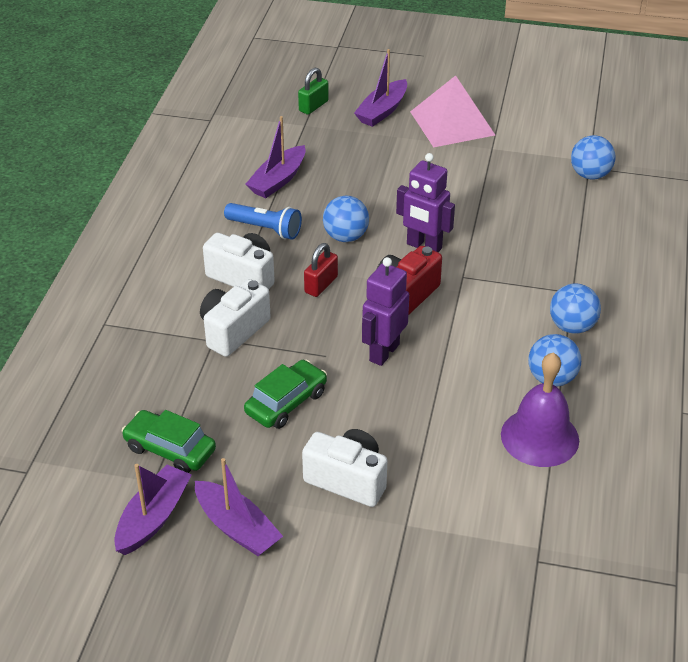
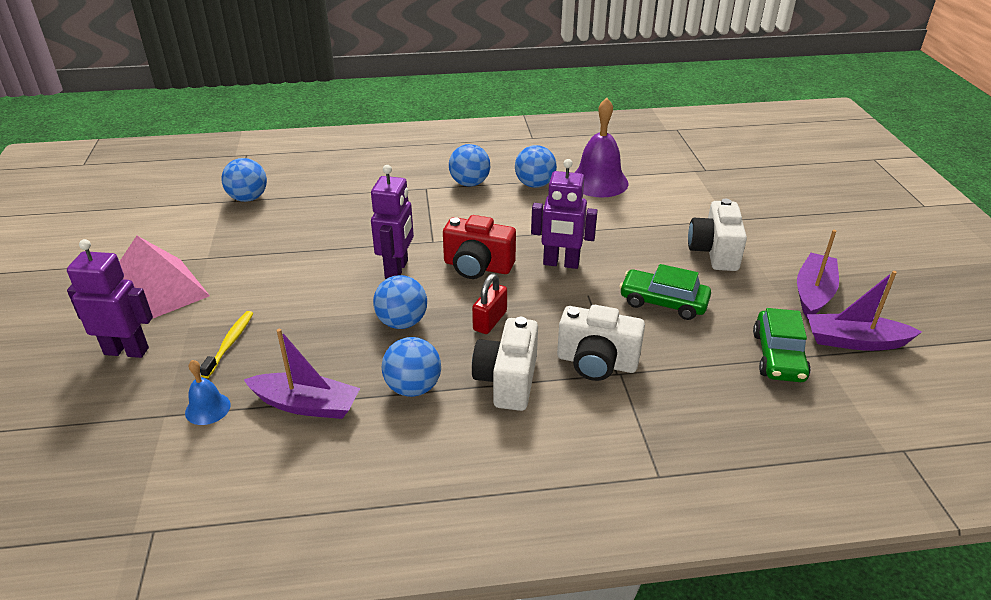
camera: 110 degrees left, 5 degrees down
(265, 229) = (413, 388): blue flashlight -> blue ball
(300, 141) = (207, 408): none -> blue bell
(313, 106) = (112, 419): green padlock -> none
(321, 285) = (490, 321): red padlock -> red padlock turned 75 degrees counterclockwise
(366, 153) = (230, 343): none -> yellow toothbrush
(382, 111) = (127, 351): purple boat -> purple robot

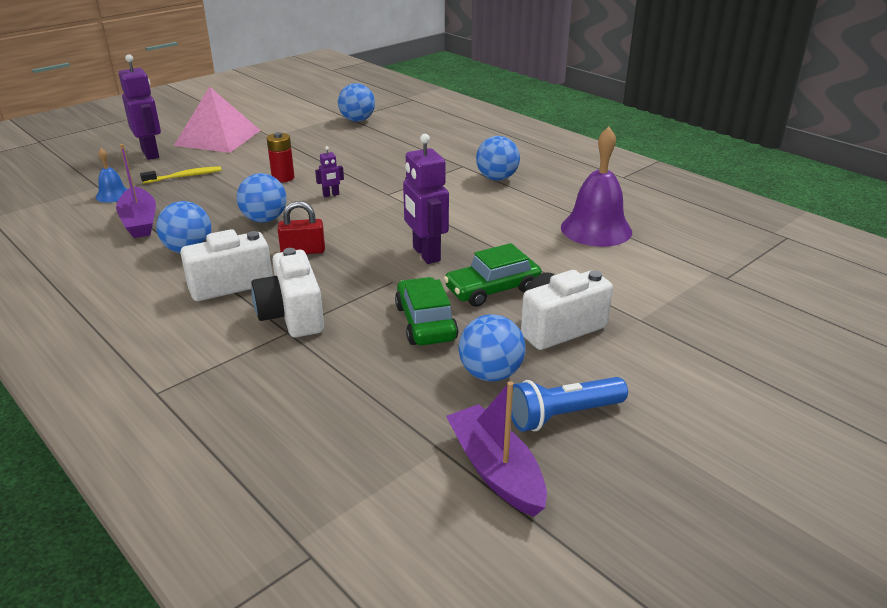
camera: 55 degrees right, 5 degrees down
(323, 283) = (283, 178): none -> red battery
(397, 270) = (331, 195): purple robot -> purple robot, size x0.47
(477, 266) = (374, 222): red camera -> none
(534, 184) = (540, 203): blue ball -> blue ball (490, 374)
(778, 356) = (406, 418): green car -> green car (492, 289)
(813, 293) = (563, 415): purple boat -> blue flashlight

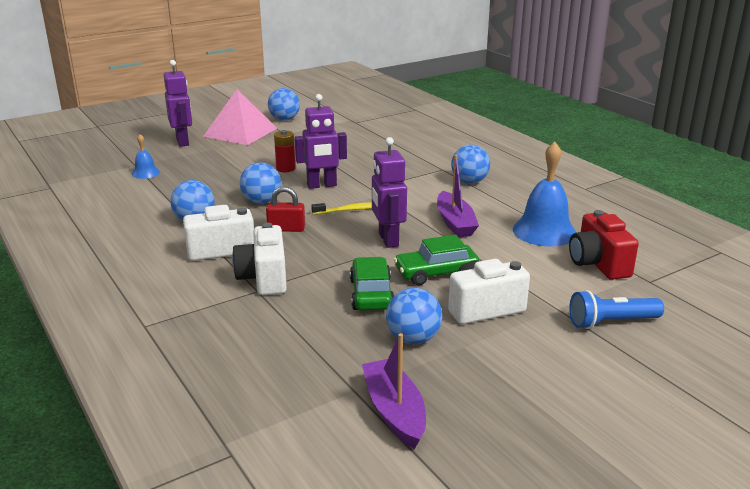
camera: 10 degrees right, 5 degrees down
(139, 221) = (161, 195): purple boat -> purple boat (455, 223)
(184, 176) = (205, 162): yellow toothbrush -> yellow toothbrush (350, 210)
(331, 195) = (322, 185): purple robot -> purple robot, size x2.13
(357, 120) = (362, 124): blue ball -> blue ball (284, 119)
(563, 415) = (464, 376): blue flashlight -> blue flashlight (611, 322)
(596, 229) = (544, 231): purple bell -> blue bell
(666, 262) = (598, 264): none -> red camera

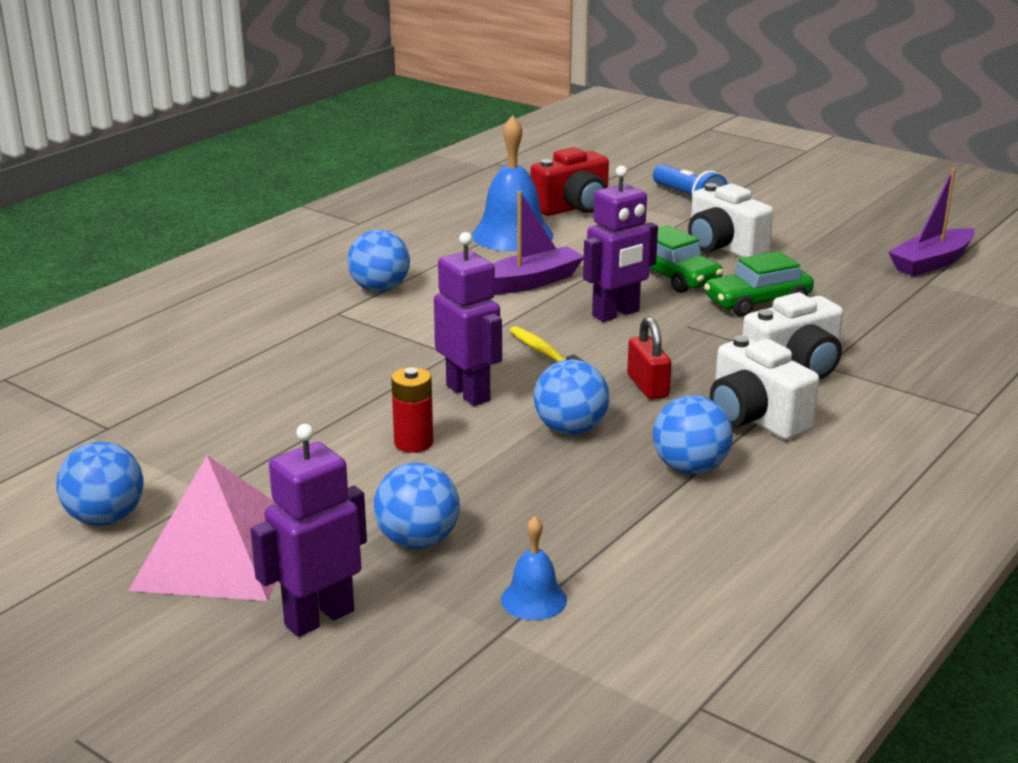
camera: 110 degrees left, 0 degrees up
(413, 339) = (816, 270): blue ball -> blue ball (418, 541)

